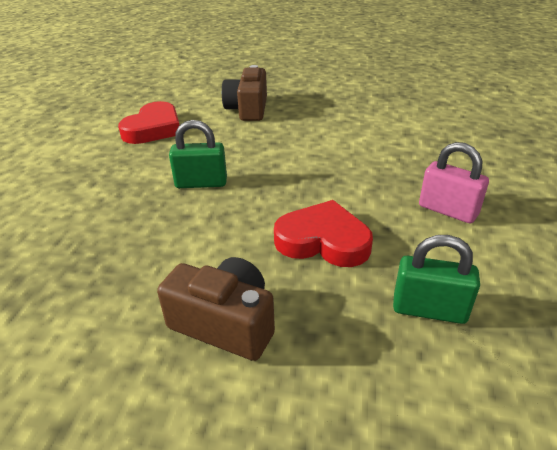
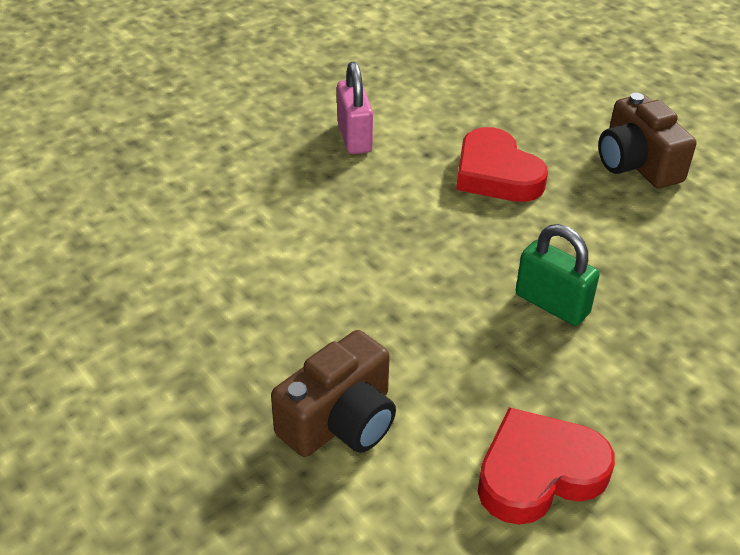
camera: 140 degrees left, 5 degrees up
(429, 310) = (485, 100): green padlock -> none

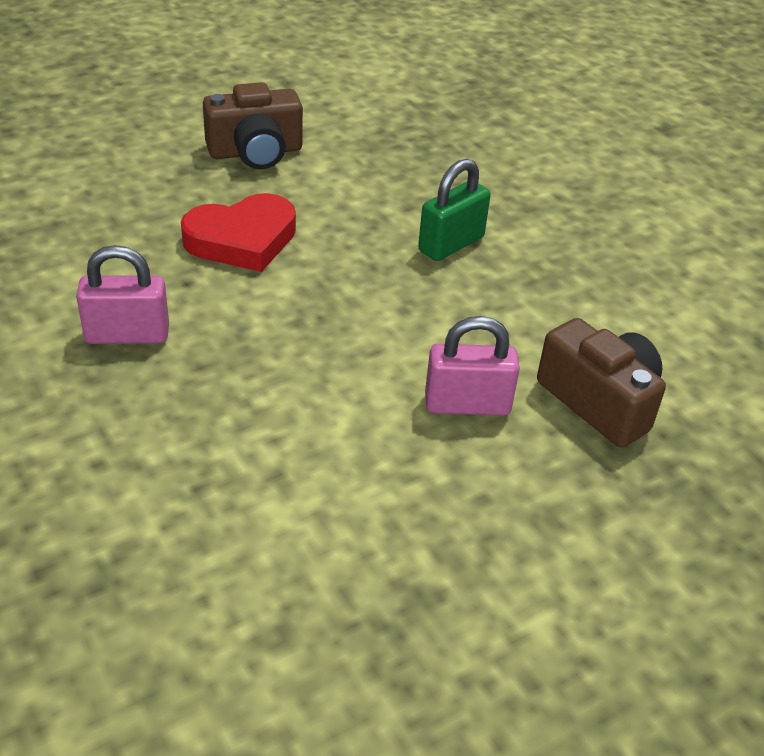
camera: 85 degrees left, 0 degrees up
(316, 325) = (467, 404): none -> pink padlock
(538, 472) = (649, 291): red heart -> none

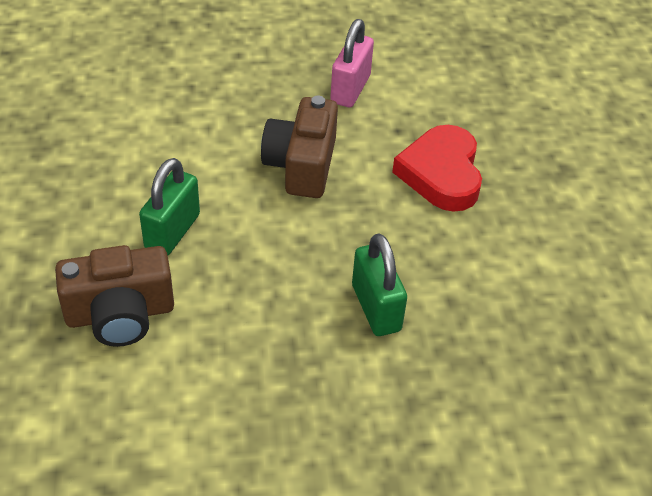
camera: 115 degrees right, 5 degrees up
(255, 152) = (584, 222): brown camera -> brown camera (301, 165)
(467, 404) = (172, 232): pink padlock -> green padlock

